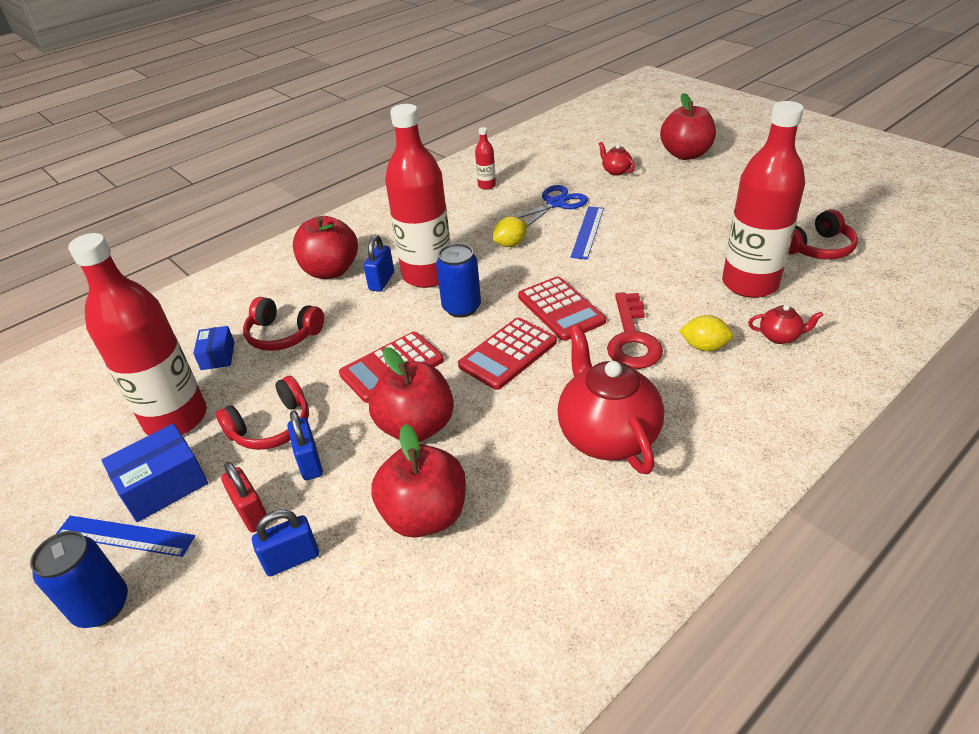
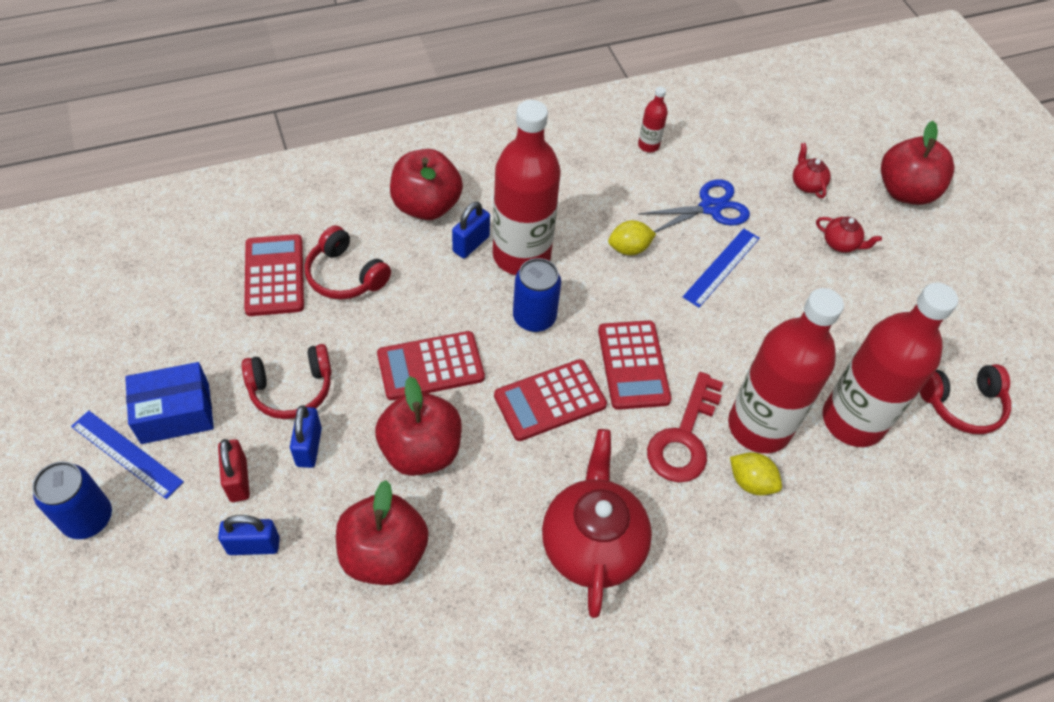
camera: 15 degrees right, 15 degrees up
(176, 418) = (211, 339): red bottle -> red bottle (759, 426)
(218, 356) = (274, 276): blue box -> red calculator
(780, 336) = (838, 505): red teapot -> red teapot (840, 244)

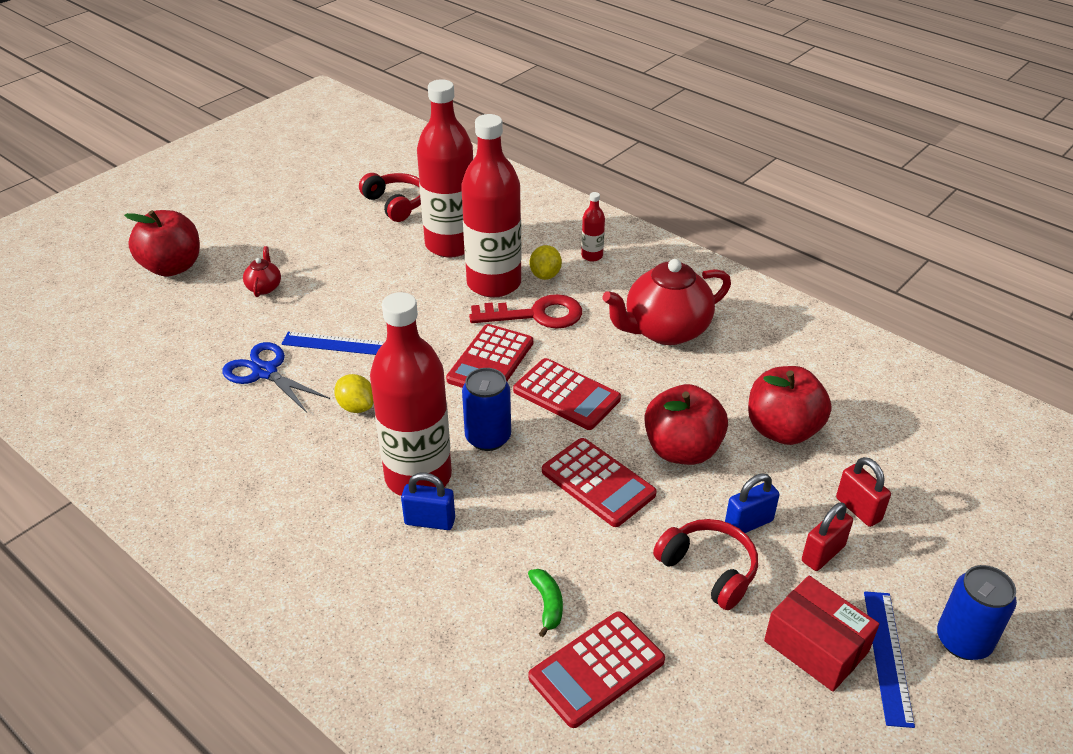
camera: 115 degrees left, 15 degrees down
(175, 413) = (816, 646): blue box -> red box
(253, 545) = (858, 509): blue padlock -> red padlock
(345, 275) = (547, 604): red headphones -> green banana
(426, 206) = (399, 585): red apple -> none
(633, 365) = (490, 361): red calculator -> red calculator turned 150 degrees clockwise
(648, 145) = (193, 441): red bottle -> red bottle (592, 256)
(806, 184) = (194, 322): red teapot -> none

